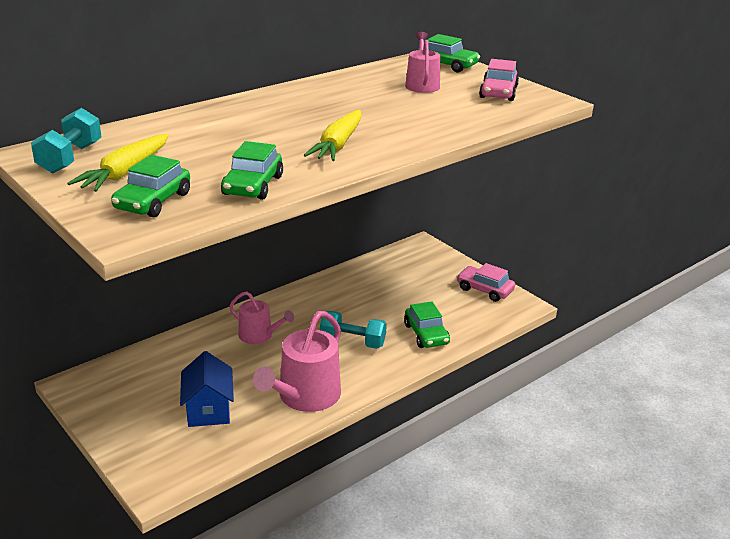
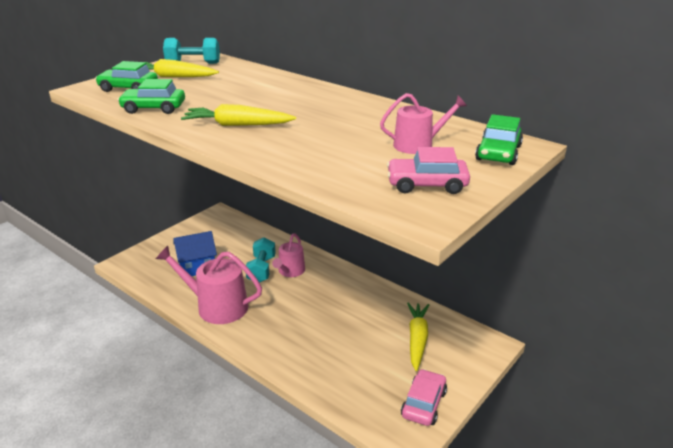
camera: 80 degrees right, 0 degrees up
(352, 342) = (295, 320): turquoise dumbbell -> turquoise dumbbell (261, 269)
(405, 277) = (417, 339): none -> yellow carrot
(426, 334) = (321, 365): green car -> none

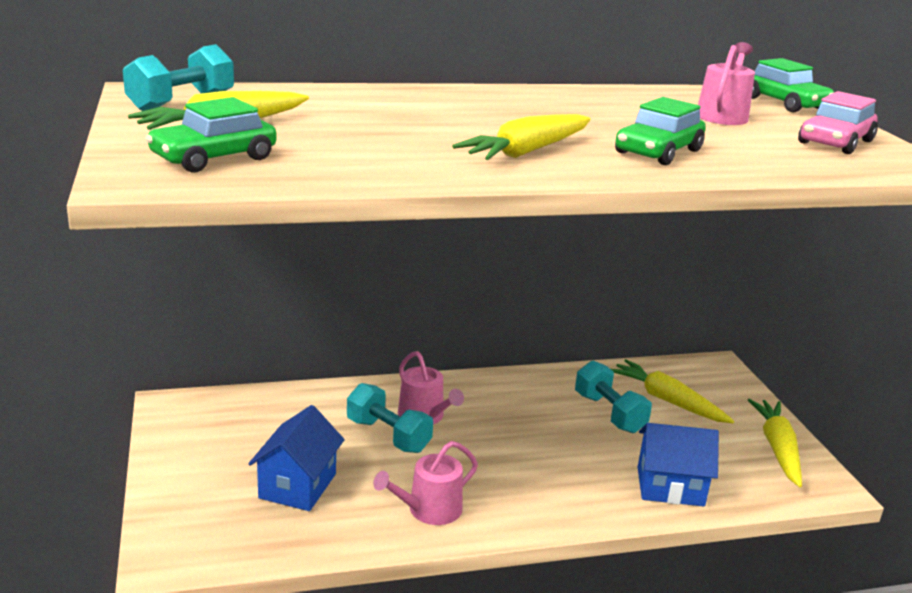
camera: 55 degrees left, 5 degrees down
(153, 108) = (358, 168): green car -> green car (658, 152)
(216, 306) = (429, 510): pink watering can -> pink watering can, size x0.59
(325, 373) = (670, 486): none -> blue house
(372, 324) = (609, 413): none -> turquoise dumbbell
(423, 404) = (777, 449): pink car -> yellow carrot

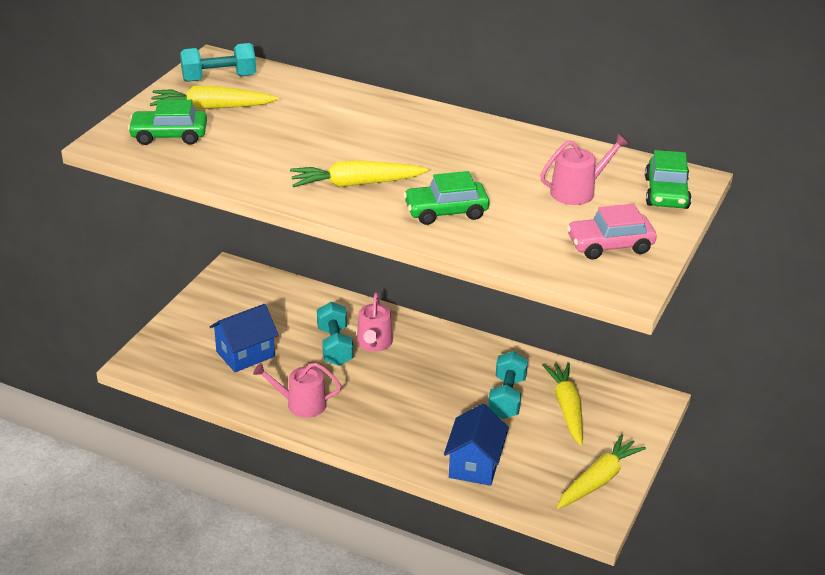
camera: 40 degrees right, 10 degrees up
(670, 486) = (474, 465): blue house -> blue house turned 60 degrees clockwise

